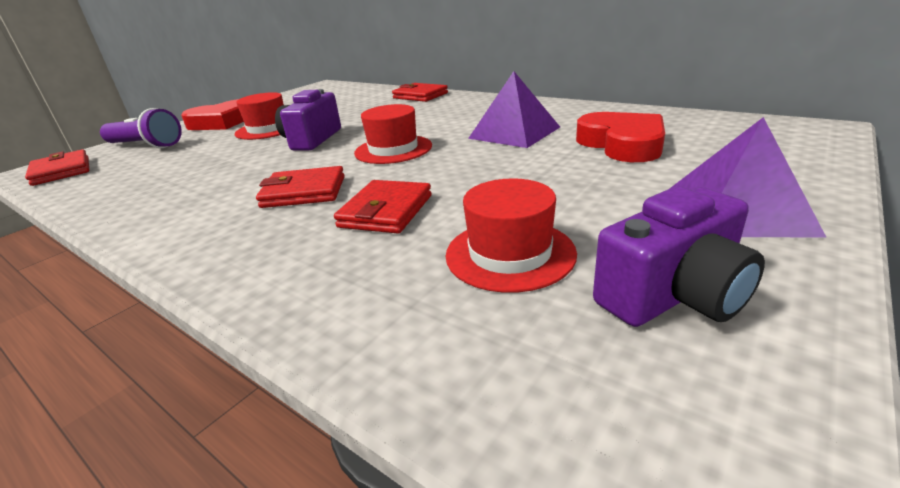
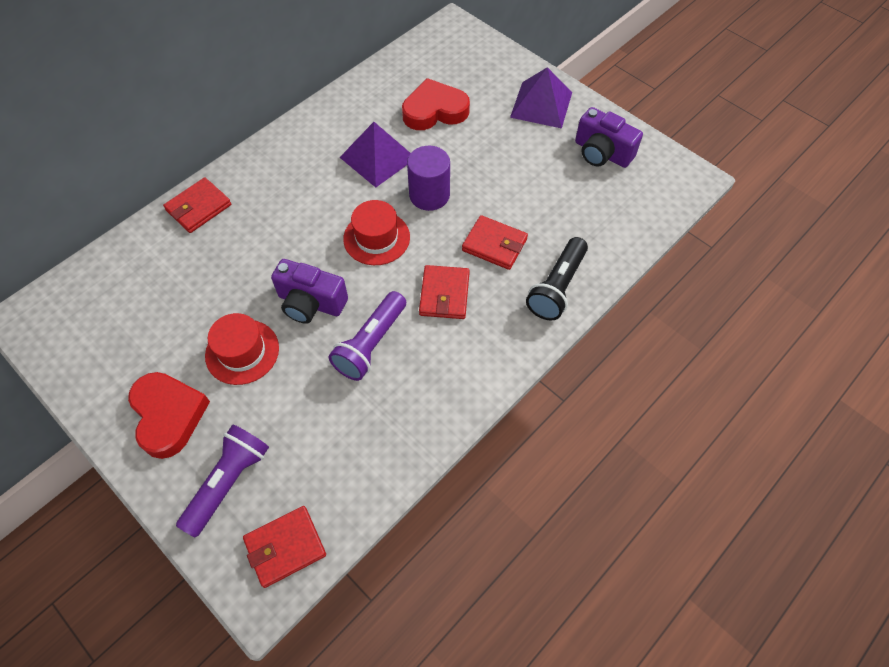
camera: 85 degrees left, 30 degrees up
(249, 168) = (371, 344): none -> purple flashlight
(291, 274) = (557, 287): none -> black flashlight
(467, 162) = (429, 195): none -> purple cylinder
(510, 254) = (559, 196): red hat -> none
(674, 295) = (602, 153): purple camera -> purple camera turned 150 degrees clockwise

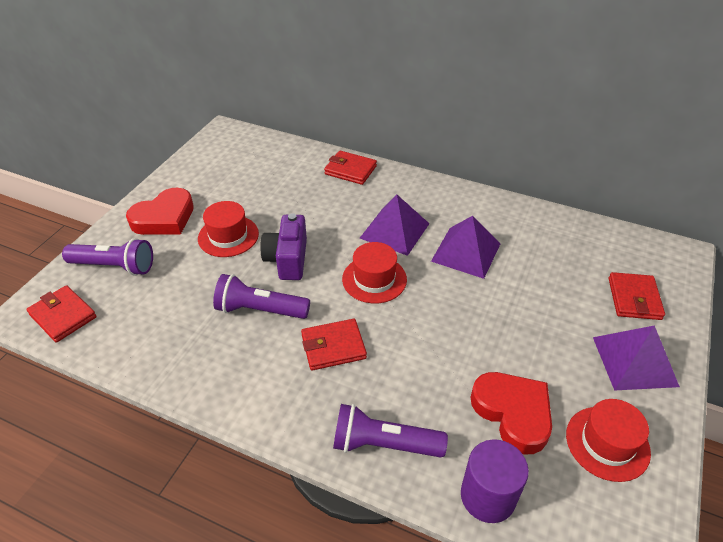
camera: 70 degrees right, 15 degrees down
(318, 200) = (394, 230): none -> purple pyramid
(429, 195) = (444, 301): purple cylinder -> purple cylinder (488, 496)
(434, 111) = (553, 274): red heart -> red heart (513, 413)
(494, 245) = (412, 371): red wallet -> red wallet (634, 298)
(557, 287) = (383, 444): black flashlight -> purple flashlight
(602, 153) = (607, 443): purple camera -> red hat

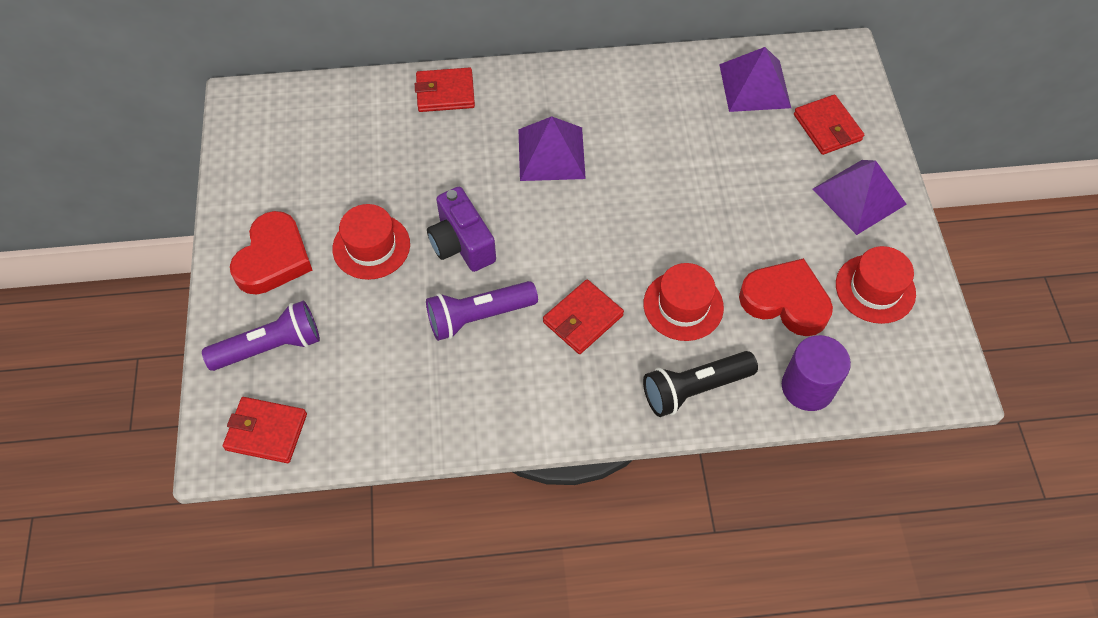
camera: 30 degrees left, 15 degrees up
(374, 279) = (570, 223): red hat -> red hat (683, 305)
(383, 444) = (694, 389): purple flashlight -> black flashlight
(466, 252) = (642, 146): purple pyramid -> purple pyramid (754, 85)

